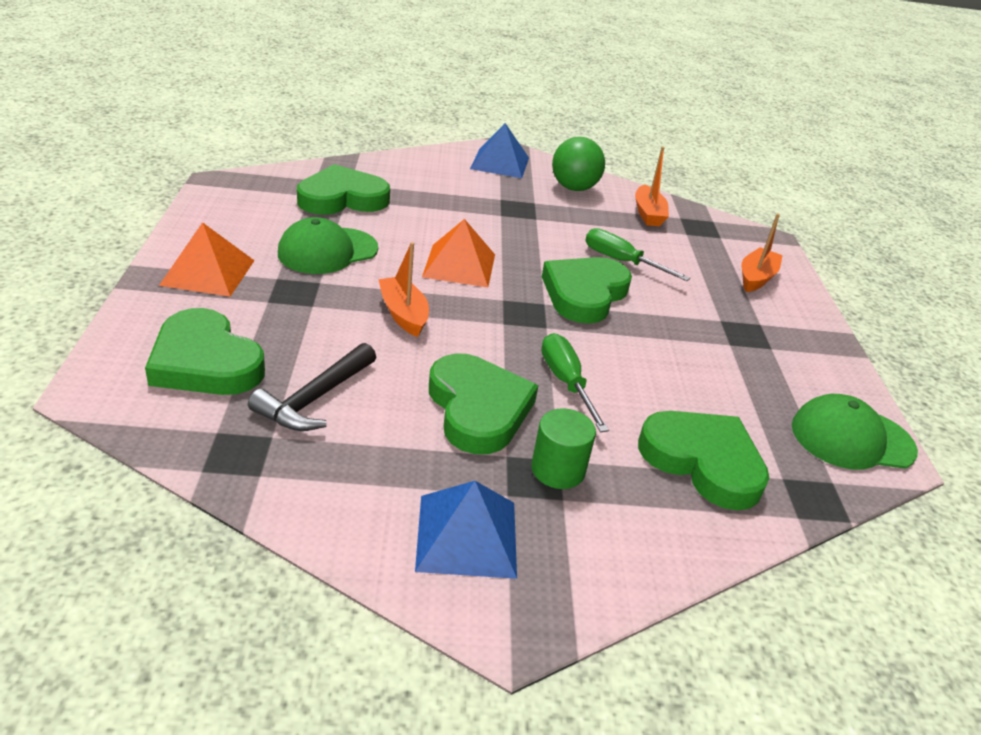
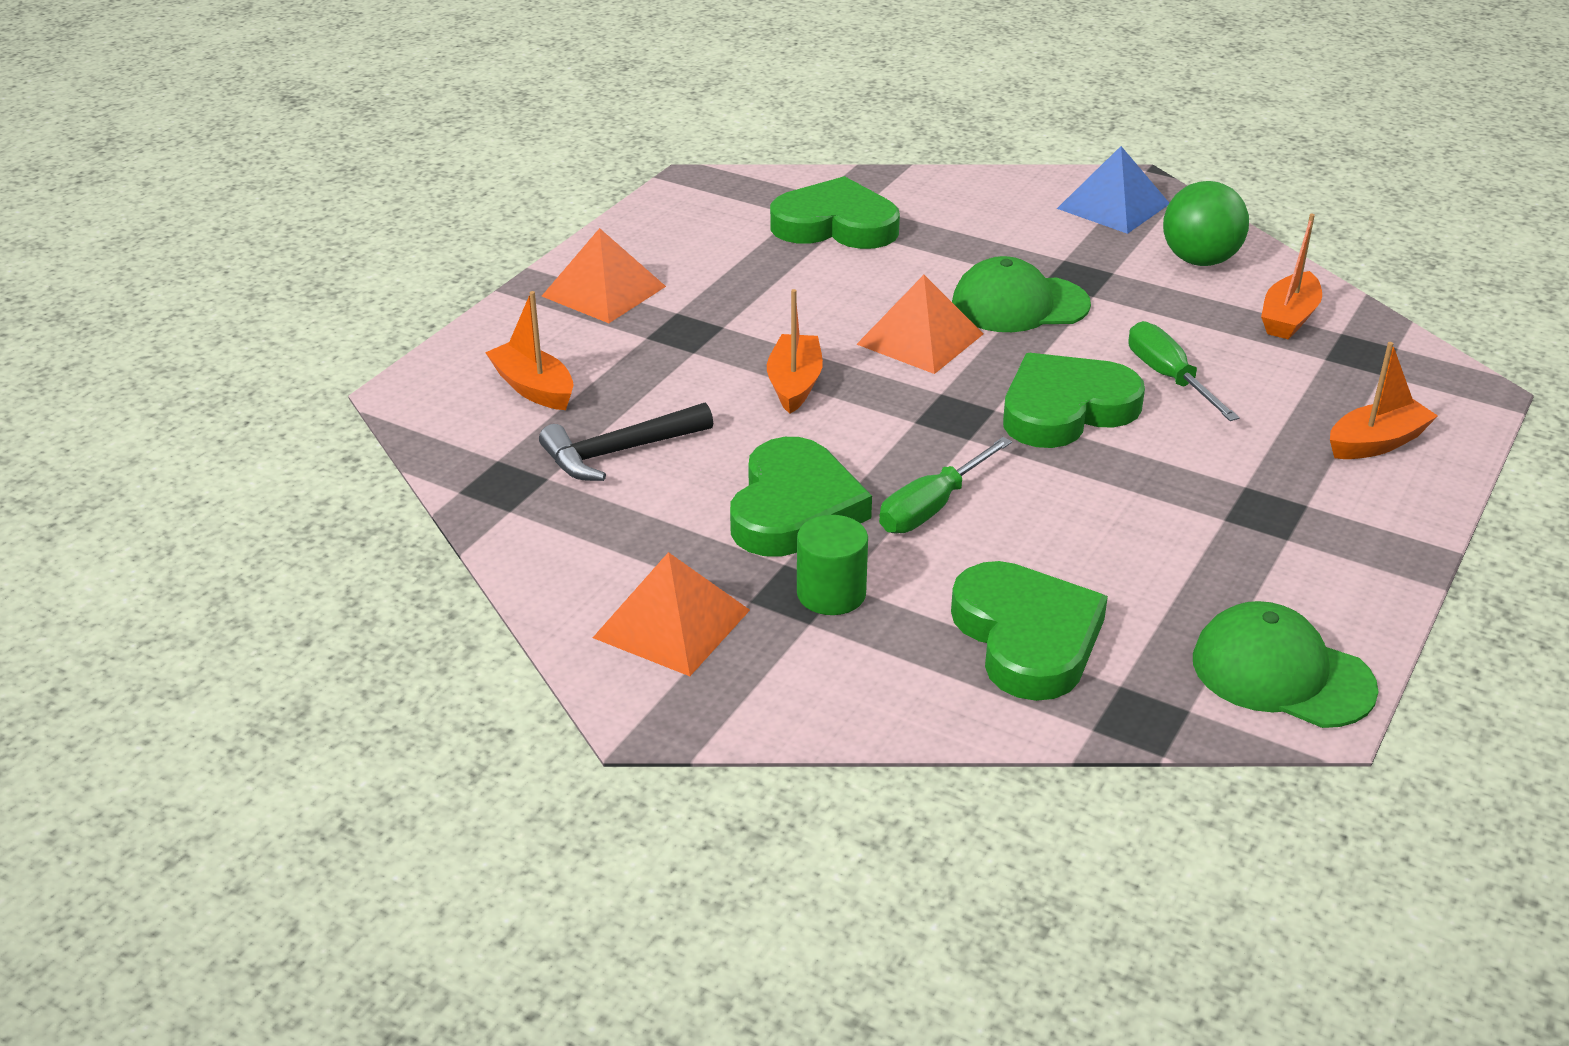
camera: 35 degrees right, 0 degrees up
(205, 362) = (534, 388): green heart -> orange boat
(327, 251) = (762, 290): green cap -> green cap (1019, 305)
(467, 535) = (672, 623): blue pyramid -> orange pyramid
(566, 382) = (932, 507): green screwdriver -> green screwdriver turned 150 degrees counterclockwise

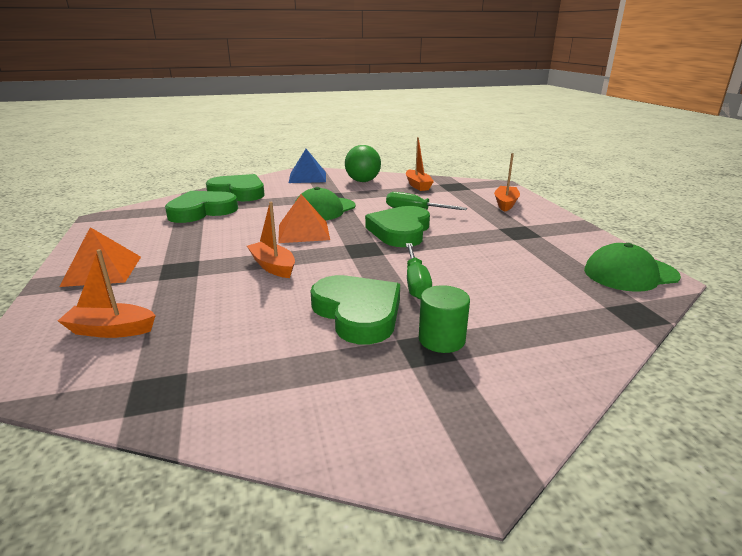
camera: 45 degrees left, 10 degrees down
(619, 452) = (218, 336): black hammer -> none
(672, 623) = (392, 406): orange pyramid -> none
(1027, 637) = (544, 309): green heart -> green heart (239, 192)

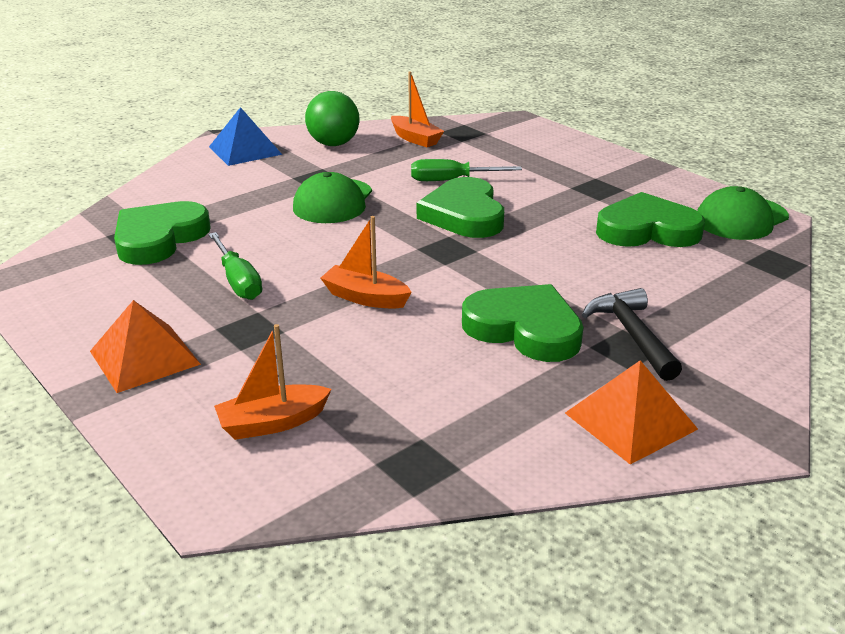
camera: 25 degrees left, 5 degrees up
(239, 192) = (173, 196): green heart -> green heart (647, 230)
(303, 232) = (345, 241): orange pyramid -> orange pyramid (630, 421)
(416, 283) = (548, 279): green screwdriver -> green screwdriver (238, 281)
(441, 339) = (631, 335): green cylinder -> black hammer
(505, 204) = (548, 149): orange boat -> none

